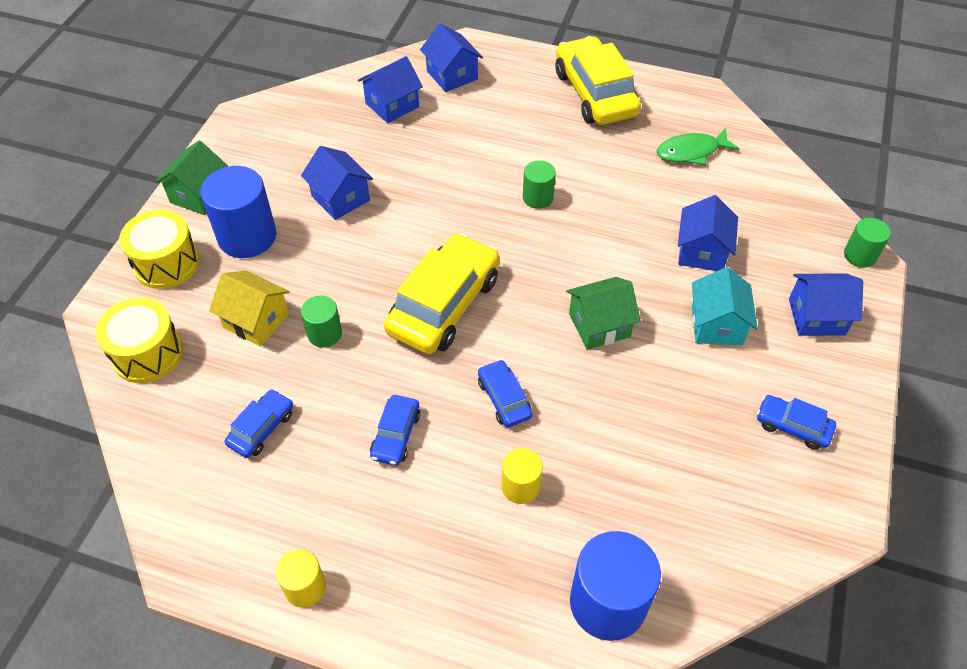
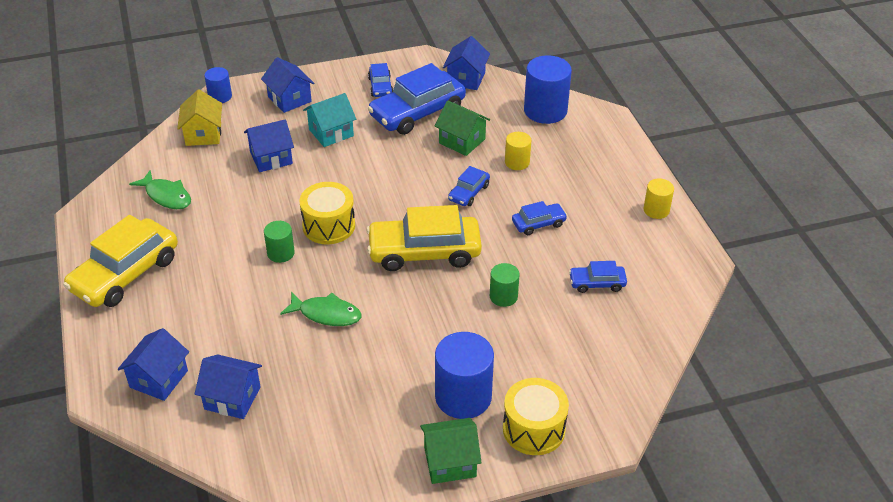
camera: 125 degrees left, 10 degrees down
(147, 353) = (611, 379): yellow drum -> yellow drum (329, 226)
(256, 321) = (529, 338): yellow house -> yellow house (203, 134)
(340, 198) = (374, 364): blue house -> blue house (466, 78)
(428, 194) = (326, 314): none -> green fish
(599, 325) = (375, 177): green house -> green house (462, 141)
(704, 436) = (417, 112): none -> blue car
(860, 255) = (220, 96): green cylinder -> blue cylinder

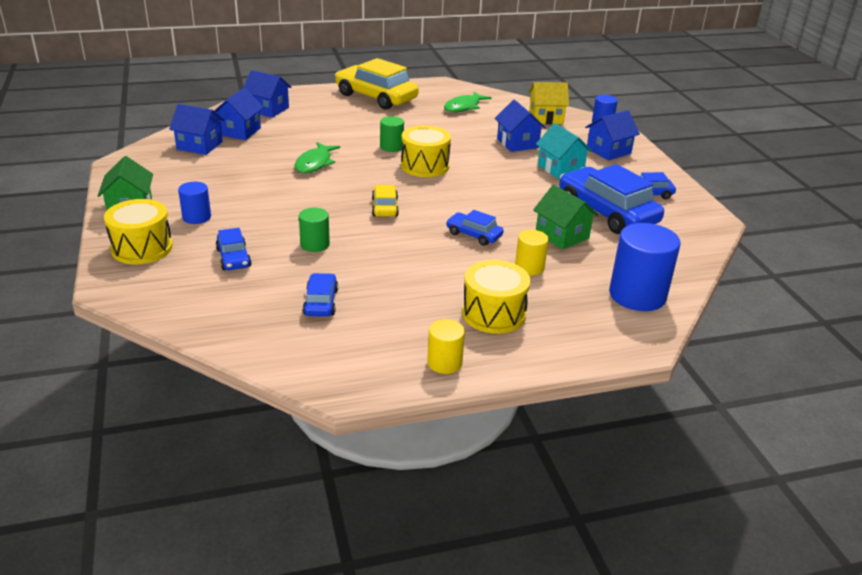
camera: 90 degrees right, 10 degrees down
(424, 252) = (385, 207): yellow car -> yellow car, size x0.49
(462, 141) = (562, 235): green house -> green house turned 75 degrees counterclockwise
(463, 397) = (196, 217): blue cylinder -> blue cylinder, size x0.54
(466, 78) = (684, 244): blue house -> blue house (199, 145)
(538, 223) = (422, 273): blue car -> blue car (234, 258)
(588, 184) = (493, 314): none -> yellow drum

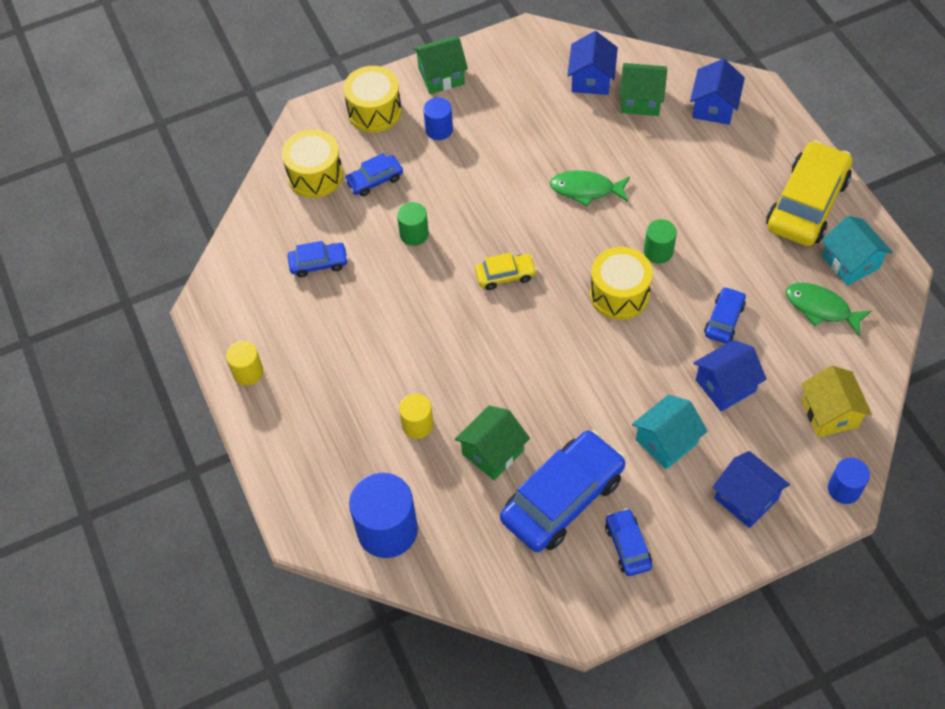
camera: 85 degrees right, 25 degrees up
(239, 131) = (641, 100): blue house -> green house
(431, 94) = (850, 262): none -> turquoise house
(474, 235) = (470, 366): blue car -> blue car (724, 320)
(493, 314) = (327, 401): yellow drum -> yellow drum (315, 175)

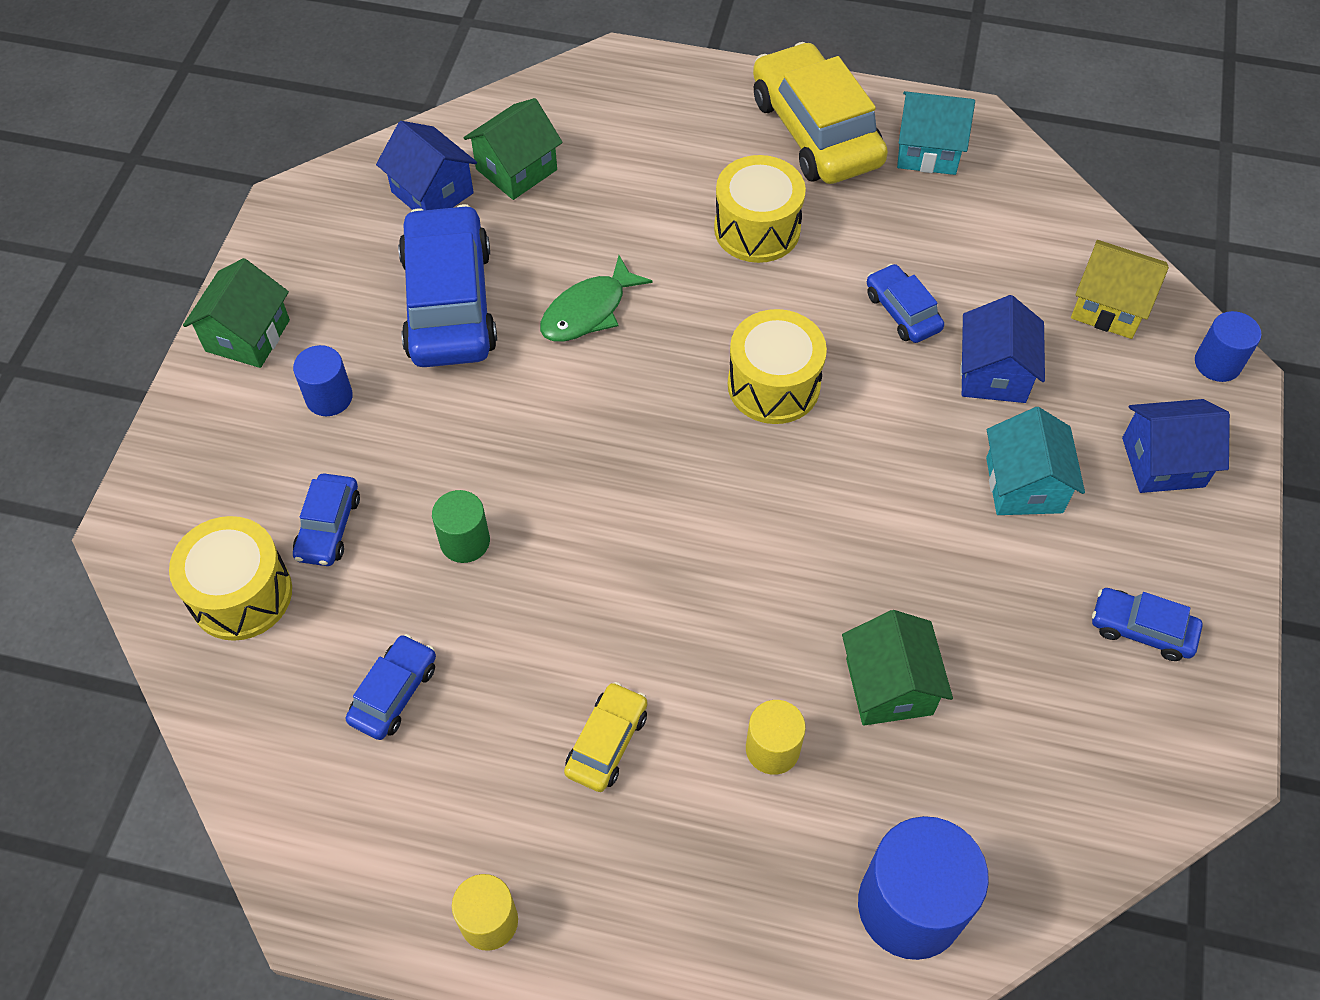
camera: 55 degrees left, 0 degrees up
(374, 111) = (215, 448): yellow drum -> yellow drum (757, 229)
(505, 275) = (632, 483): yellow car -> yellow car (606, 742)
(562, 498) = (1020, 653): blue car -> blue car (449, 303)
(658, 251) = (749, 305): green cylinder -> none
(714, 107) = (600, 114): blue house -> none
(821, 308) = (965, 217): green fish -> none

